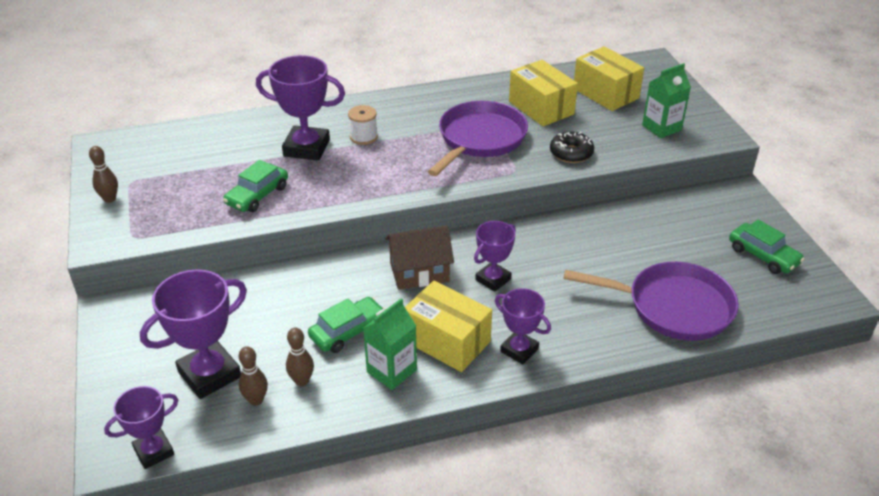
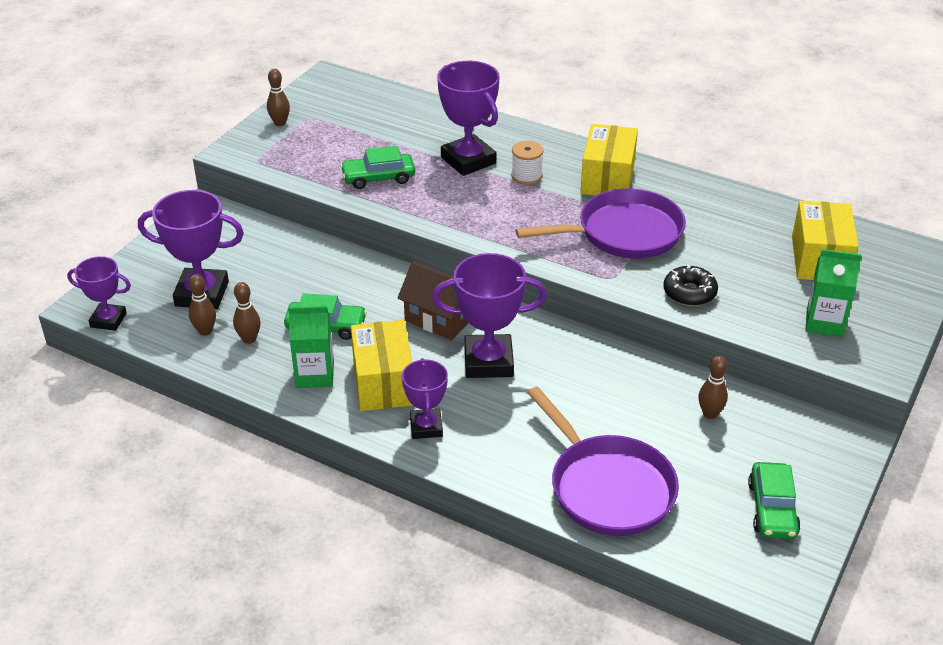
camera: 45 degrees right, 0 degrees up
(493, 279) = (488, 362): purple trophy -> purple trophy, size x1.63
(541, 108) = (728, 237): yellow box -> yellow box (607, 178)
(657, 224) = (710, 414): none -> brown bowling pin

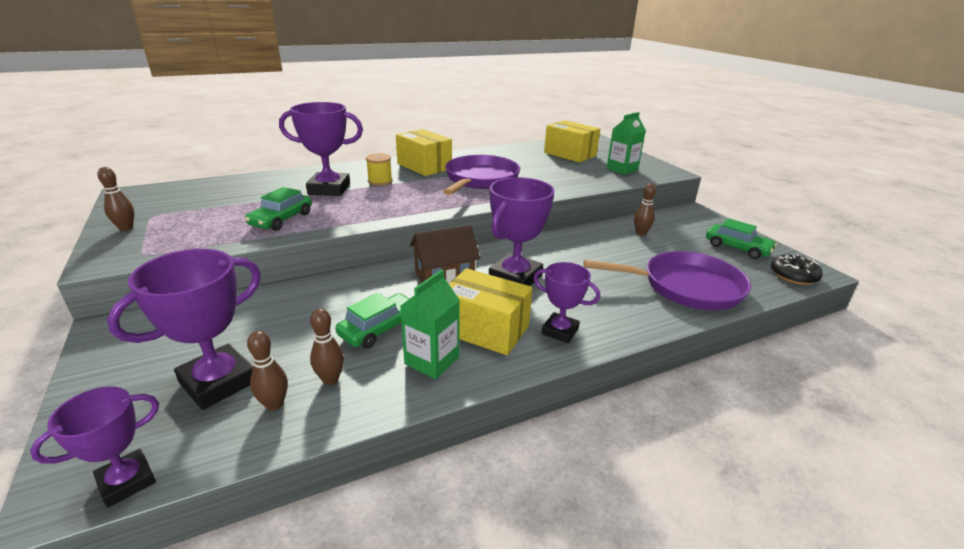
camera: 55 degrees left, 10 degrees down
(526, 176) = (380, 181): white spool -> yellow spool
(689, 293) = (558, 184): black donut -> black donut (793, 276)

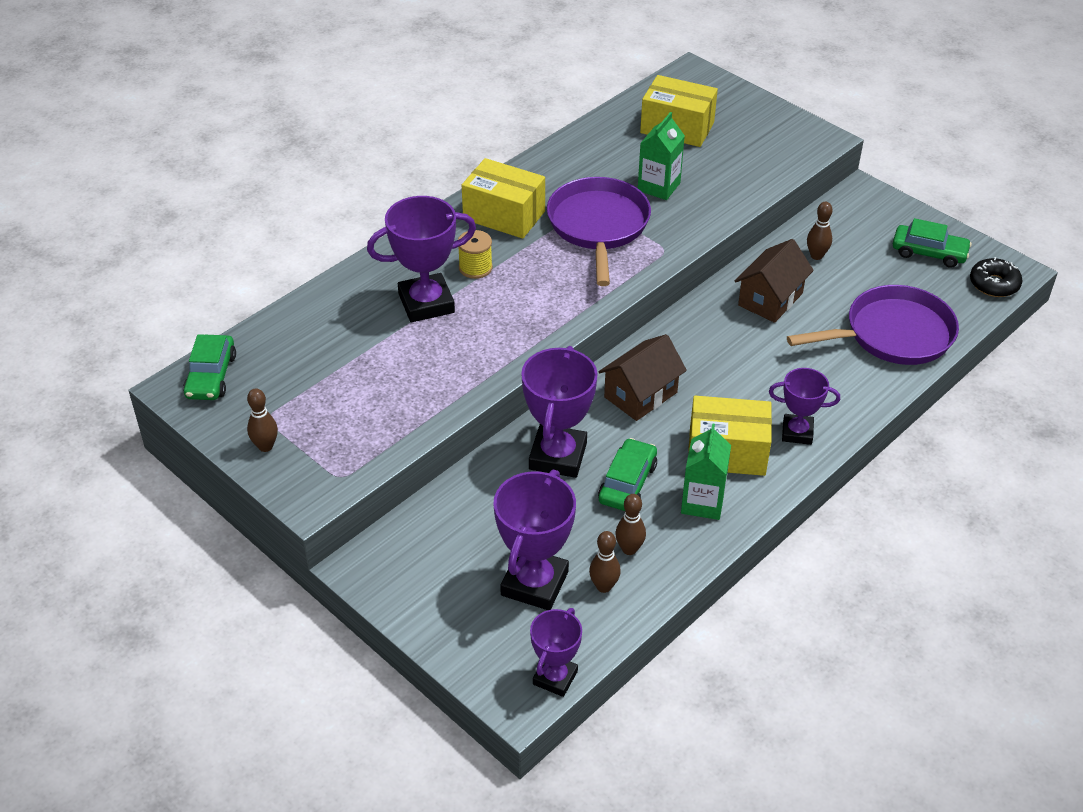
camera: 20 degrees left, 15 degrees up
(281, 219) = (428, 378): green car -> green car (211, 376)
(515, 277) = (715, 373): purple trophy -> purple trophy (558, 456)
(590, 247) = (770, 299): none -> brown house
(622, 169) = (762, 150): green carton -> green carton (659, 187)

